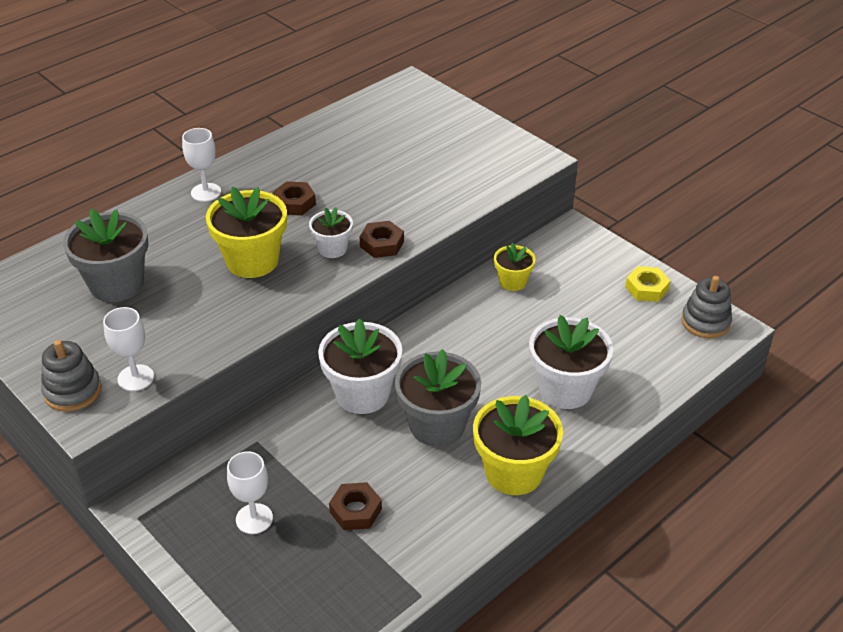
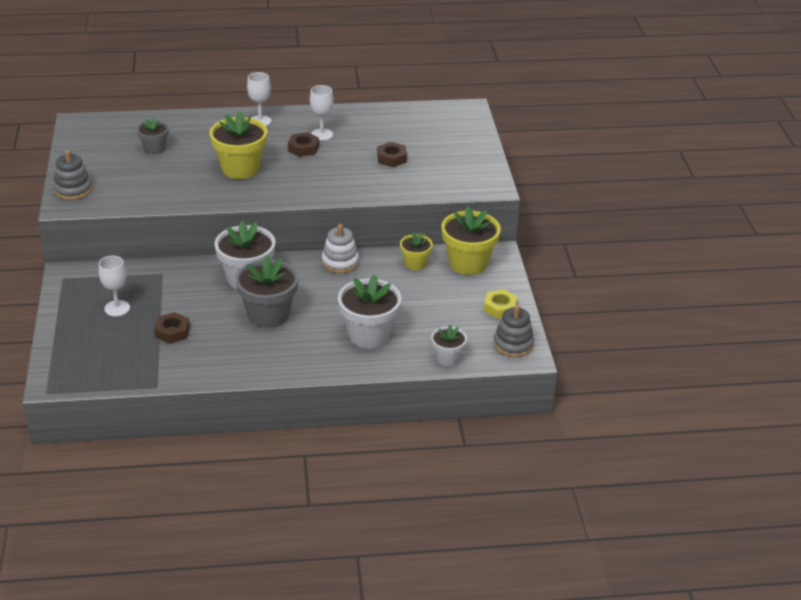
camera: 35 degrees right, 5 degrees down
(117, 284) = (154, 148): grey flower pot -> grey flower pot, size x0.56
(135, 378) = (109, 198): white goblet -> white goblet (322, 135)
(332, 249) = (293, 182): white flower pot -> white flower pot (447, 358)
(382, 244) = (325, 192): brown nut -> brown nut (391, 158)
(438, 320) = (340, 262): none -> white stacking toy
(514, 472) = (281, 359): yellow flower pot -> yellow flower pot (468, 263)

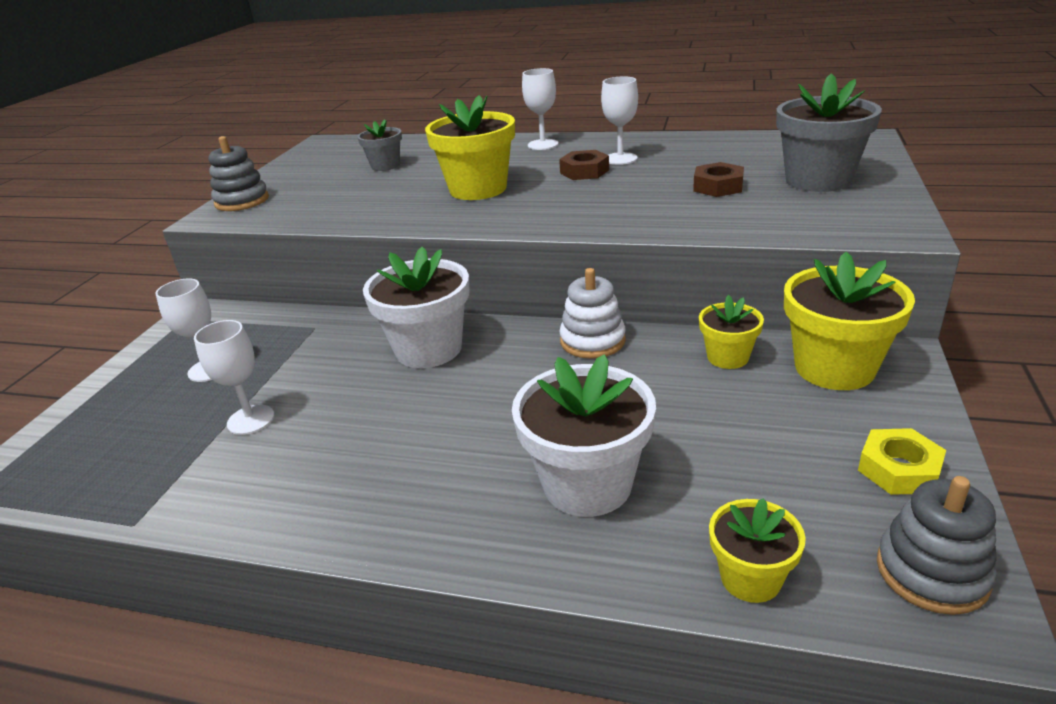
camera: 25 degrees right, 5 degrees down
(172, 332) = (251, 420): brown nut -> white goblet
(268, 315) = (423, 413): grey flower pot -> grey flower pot (818, 180)
(447, 358) = (750, 578): white flower pot -> yellow flower pot

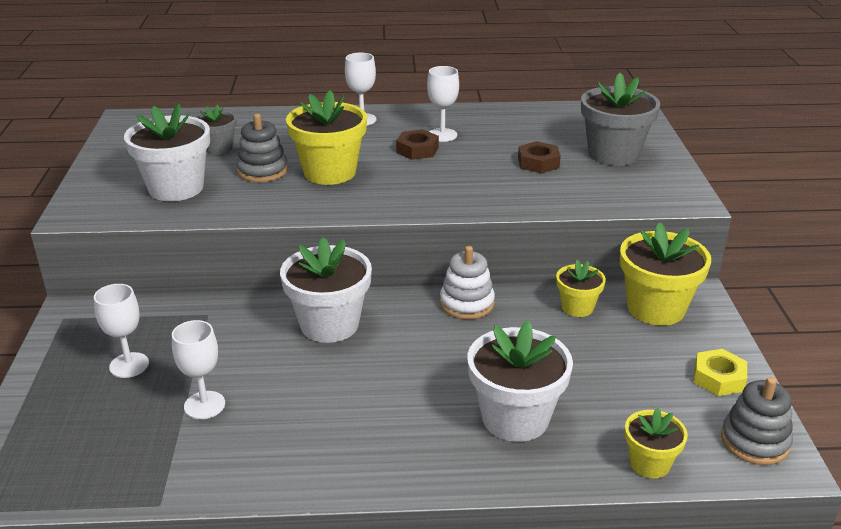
camera: 20 degrees left, 0 degrees up
(242, 201) = (93, 195): grey stacking toy -> grey stacking toy (262, 171)
(319, 198) = (176, 188): none -> white flower pot

